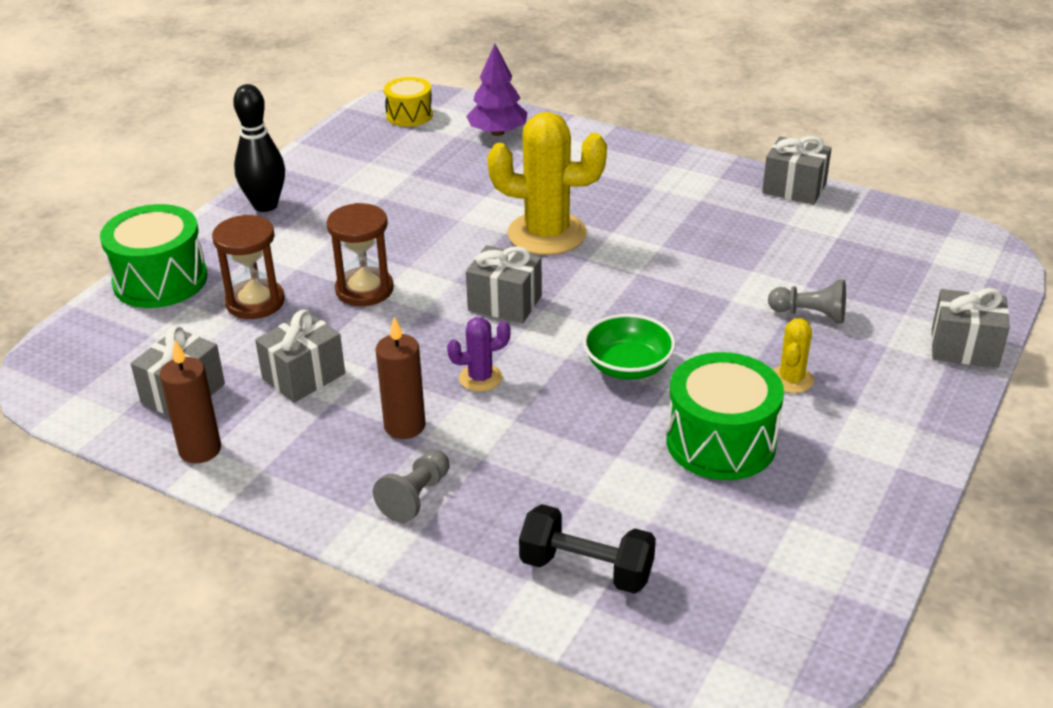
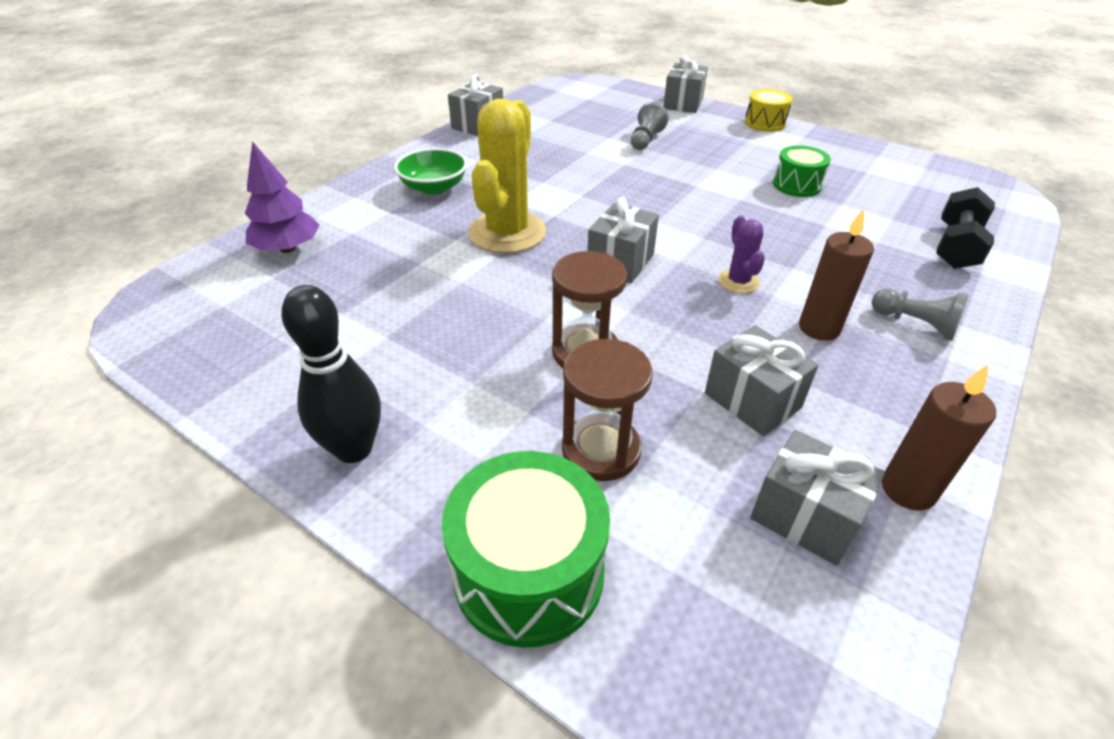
camera: 85 degrees left, 5 degrees up
(409, 115) = (191, 310): yellow drum -> yellow drum (765, 123)
(628, 366) = (713, 211): green bowl -> green bowl (434, 187)
(721, 442) = (797, 185): green drum -> green drum, size x0.60
(791, 379) = (722, 155): yellow cactus -> none

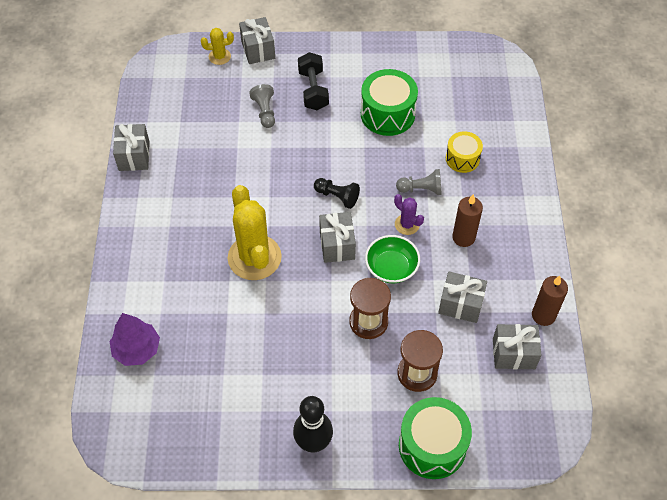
camera: 35 degrees left, 15 degrees up
(434, 187) = (170, 242): green bowl -> green bowl (391, 268)
(638, 97) = (219, 56): none -> yellow cactus
(664, 224) = (337, 196): none -> black pawn
(765, 123) = (328, 48): yellow drum -> yellow drum (462, 159)
(797, 185) = (387, 114): green drum -> green drum, size x1.65
(915, 324) = (504, 207): grey pawn -> grey pawn (421, 189)
(956, 247) = (497, 130): black dumbbell -> black dumbbell (313, 90)

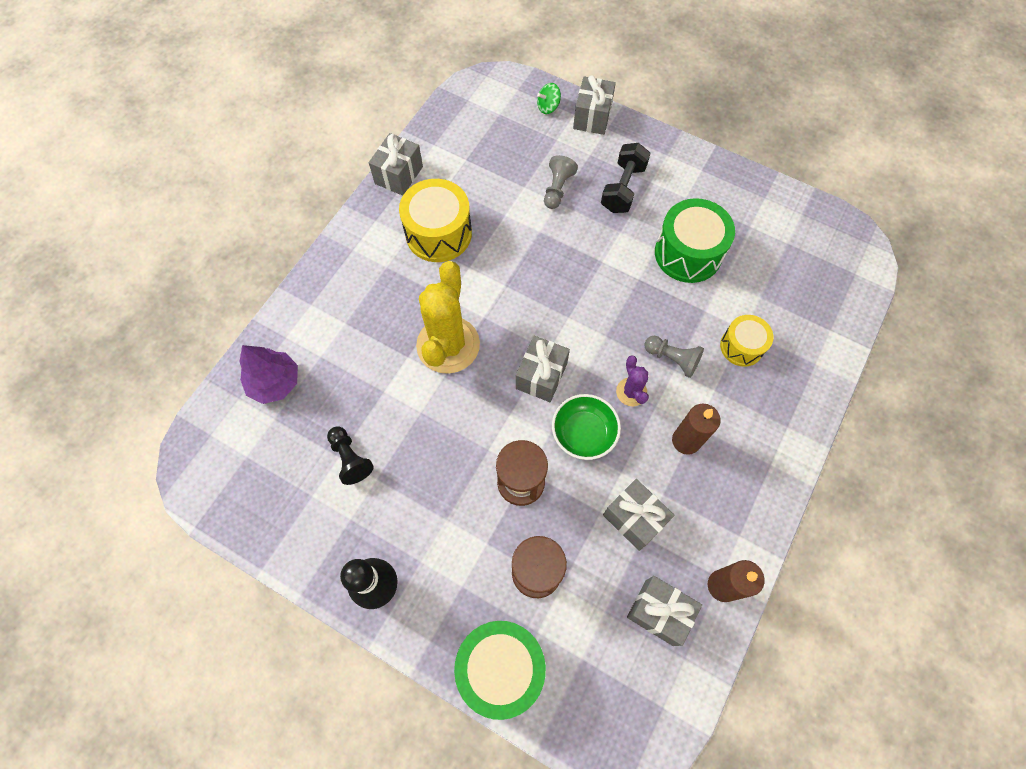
camera: 30 degrees right, 10 degrees up
(194, 184) = (438, 233): none -> yellow drum
(219, 56) = (548, 107): yellow cactus -> green spinning top
(337, 196) = (575, 321): black pawn -> black pawn (350, 458)

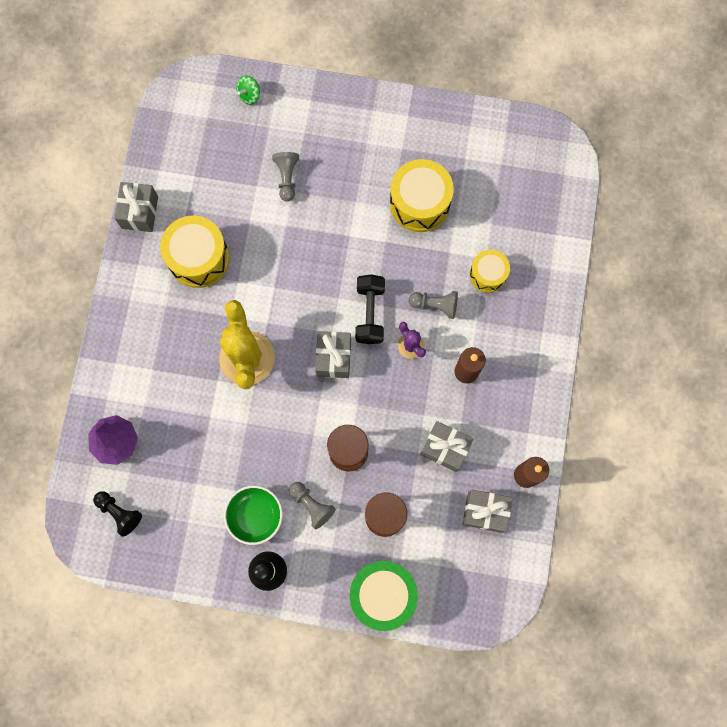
camera: 20 degrees left, 10 degrees up
(350, 458) = (206, 481): black pawn -> black pawn (119, 513)
(456, 528) = (311, 505): none -> grey pawn
(583, 433) = (384, 394): green bowl -> green bowl (255, 516)
(592, 117) = (293, 92): grey gift -> none
(623, 188) = (344, 158): black dumbbell -> black dumbbell (370, 313)
(688, 253) = (419, 203): green drum -> yellow drum

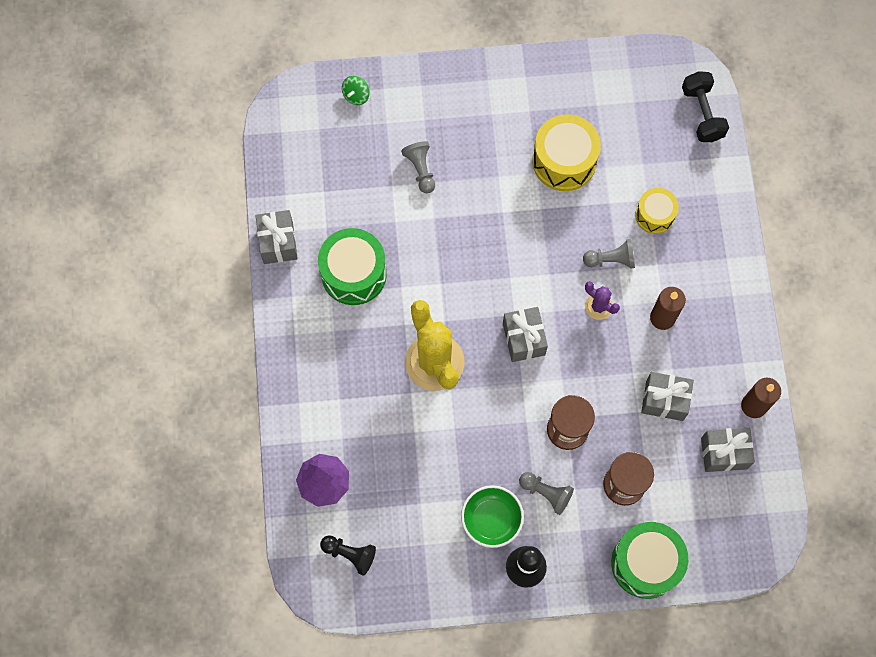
camera: 15 degrees left, 5 degrees down
(198, 258) = (354, 274): yellow drum -> green drum
(370, 313) = (547, 285): black dumbbell -> black dumbbell (702, 114)

